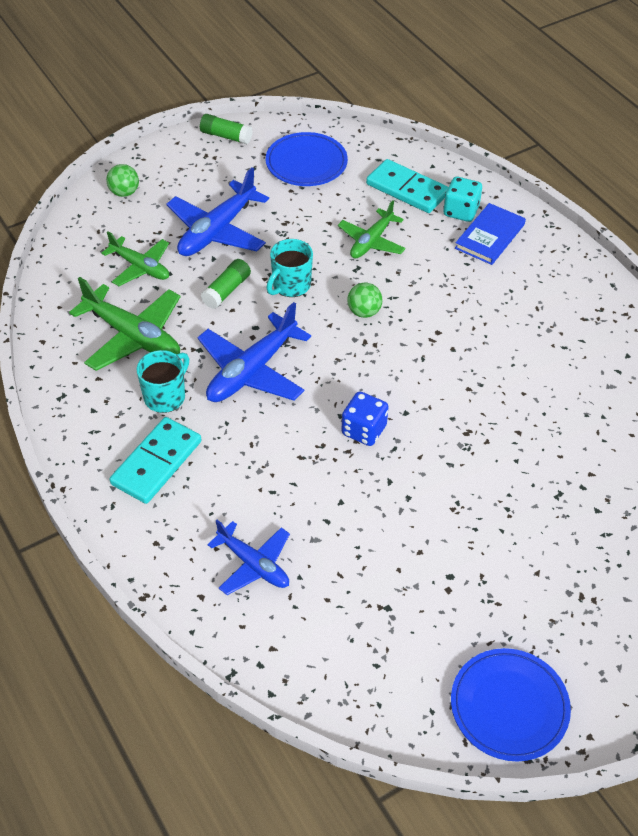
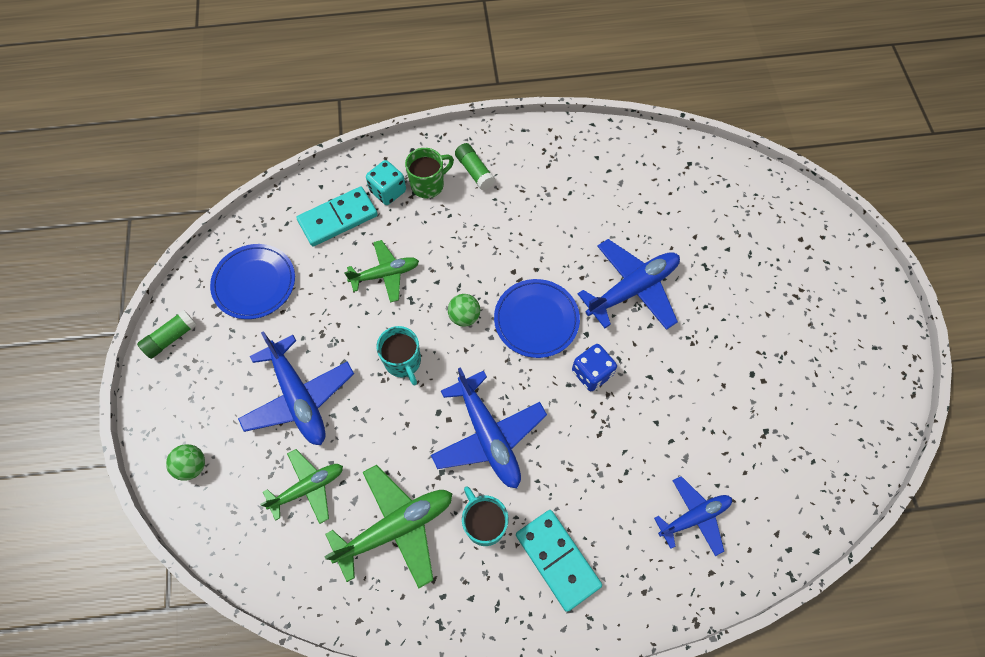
camera: 65 degrees left, 15 degrees up
(226, 290) = (381, 419): green glue stick -> green glue stick (474, 171)
(371, 241) = (385, 274): green plane -> green plane turned 75 degrees counterclockwise
(483, 436) = (632, 289): none -> blue plane
(490, 236) = (428, 184): blue book -> green mug
(509, 706) = (870, 386): blue plate -> blue plate (536, 320)

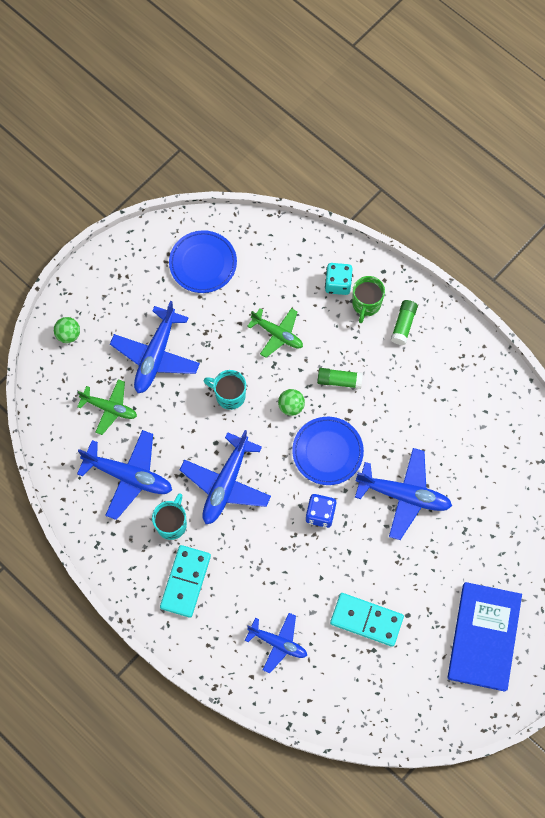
camera: 50 degrees right, 5 degrees up
(171, 338) = (128, 250): green glue stick -> green glue stick (339, 380)
(338, 218) = (290, 271): turquoise domino -> turquoise domino (366, 620)
(396, 527) = (128, 476): green plane -> blue plane
(403, 362) = (229, 395): turquoise mug -> turquoise mug turned 90 degrees clockwise
(428, 184) = (366, 304): green mug -> green mug turned 90 degrees clockwise
(820, 326) = (483, 637): none -> blue book

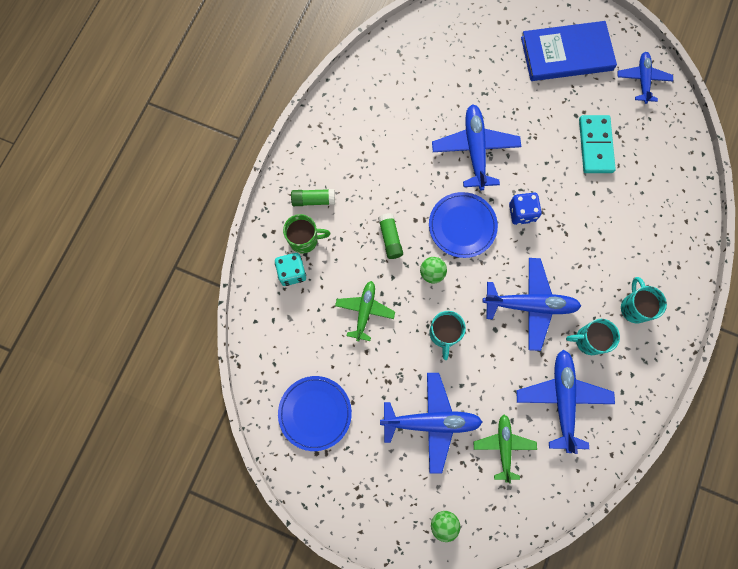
camera: 110 degrees left, 5 degrees up
(185, 581) = (634, 307): turquoise domino -> turquoise mug
(278, 643) = (648, 209): blue plane -> blue plane (642, 80)

